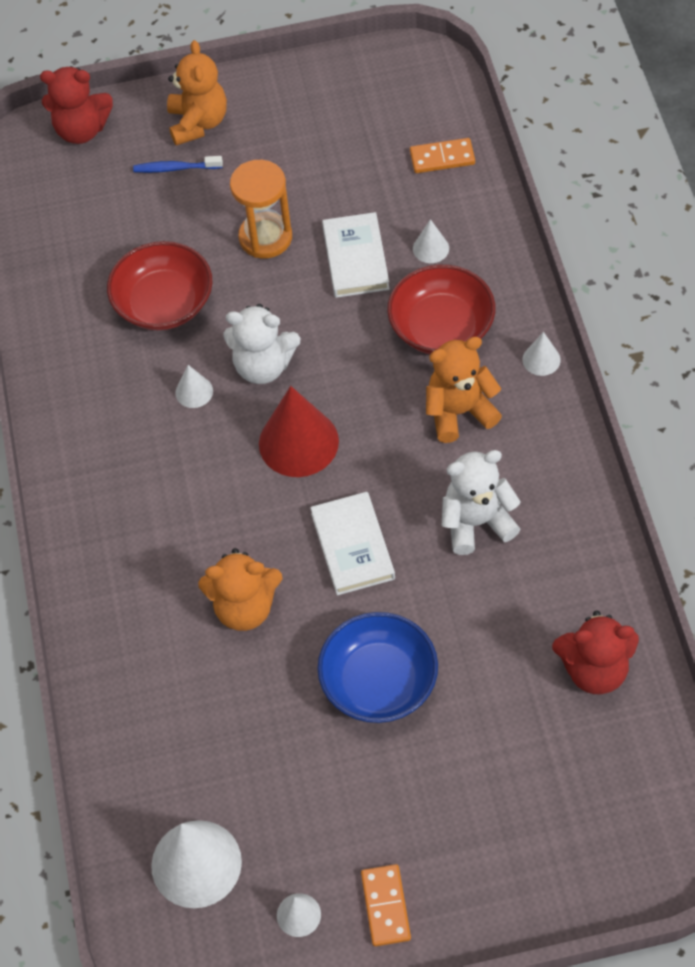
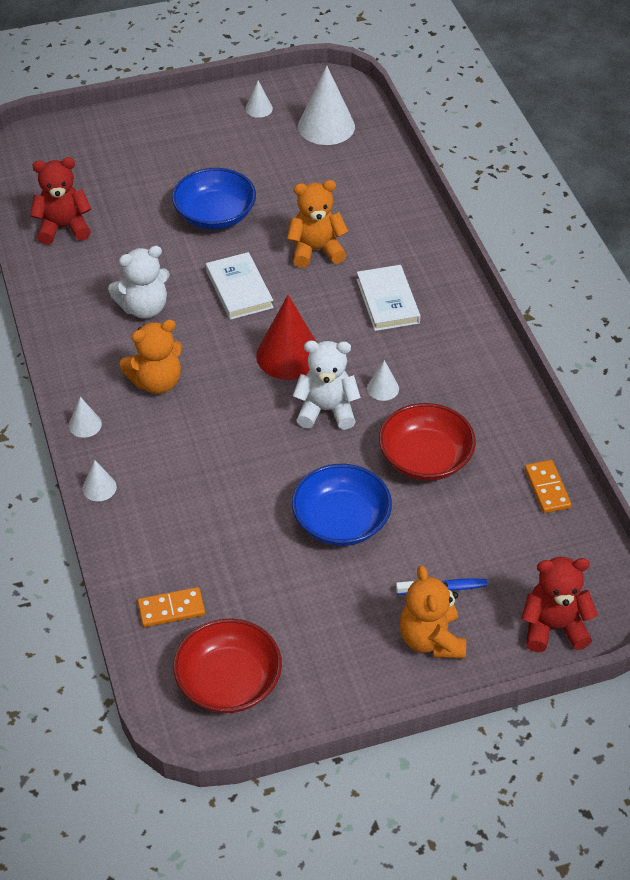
camera: 170 degrees right, 10 degrees down
(265, 237) = (341, 521): orange hourglass -> blue bowl
(355, 258) = (253, 504): white book -> white book (388, 301)
(386, 906) = (205, 114): orange domino -> orange domino (547, 488)
(431, 248) = (182, 517): white cone -> white cone (99, 487)
(441, 327) = (172, 447): red bowl -> red bowl (228, 682)

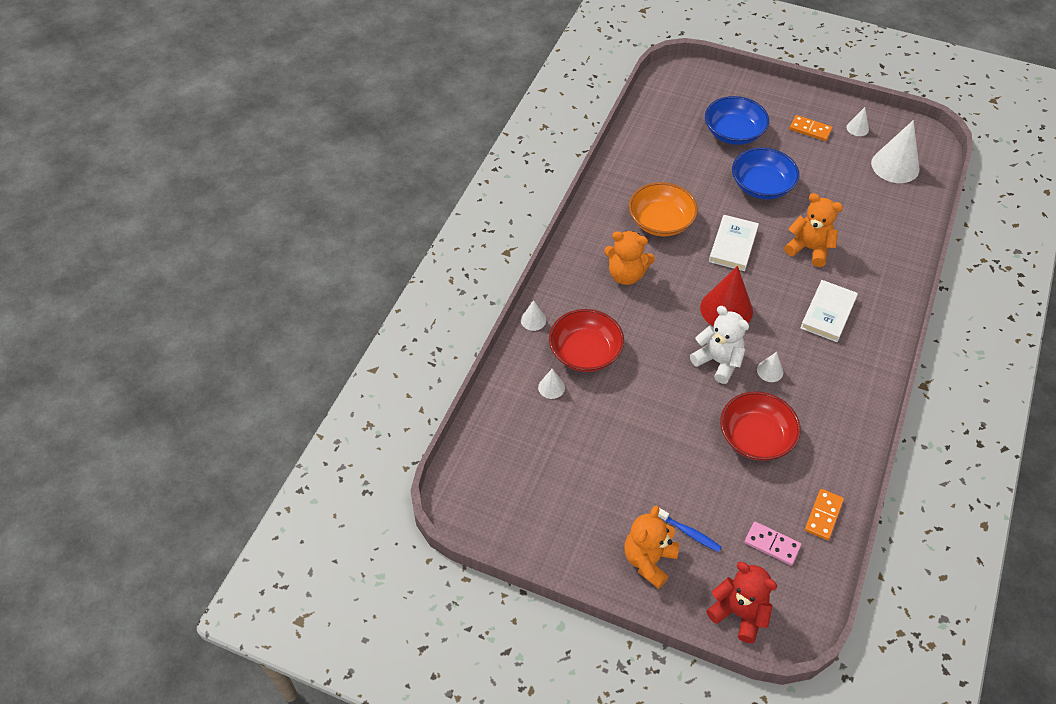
camera: 40 degrees right, 5 degrees up
(63, 227) = (657, 140): red teddy bear -> none
(85, 424) = (559, 275): white cone -> white cone (551, 387)
(144, 308) = (661, 221): white teddy bear -> orange bowl
(171, 609) = (508, 425): orange domino -> orange domino (810, 129)
(228, 682) = (501, 494): red bowl -> red bowl (585, 352)
(341, 521) = (661, 441): blue bowl -> blue bowl (733, 133)
(527, 545) = (772, 544): none -> pink domino

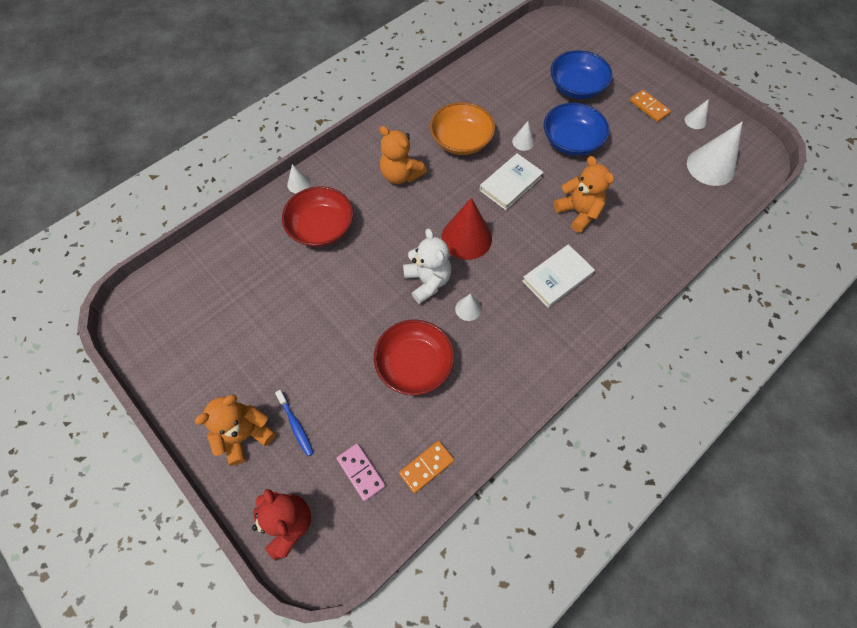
camera: 25 degrees right, 10 degrees up
(551, 387) = (273, 246): white cone -> white cone (523, 142)

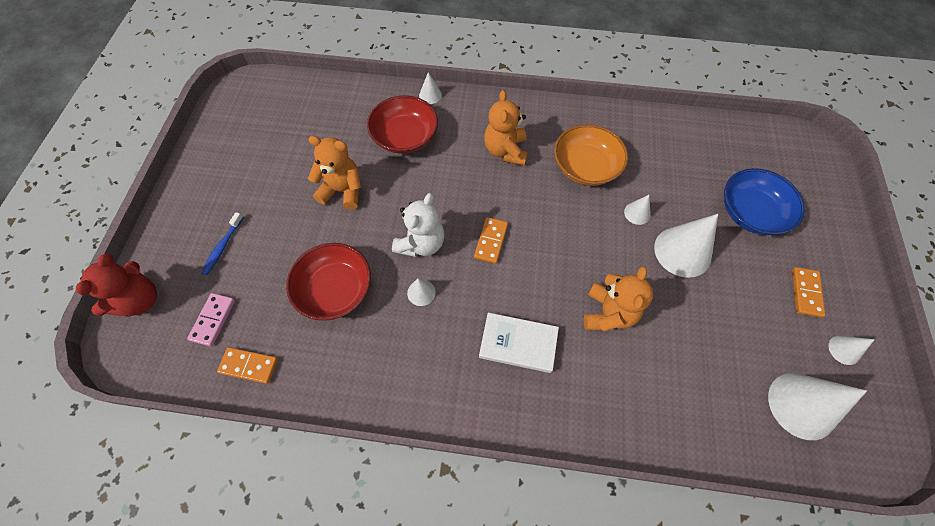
camera: 50 degrees right, 0 degrees up
(245, 435) = (193, 221): orange teddy bear -> orange teddy bear (343, 190)
(466, 238) = (491, 241): red cone -> orange domino
(510, 184) = (580, 235): white book -> none
(571, 141) = (682, 251): blue bowl -> white cone

